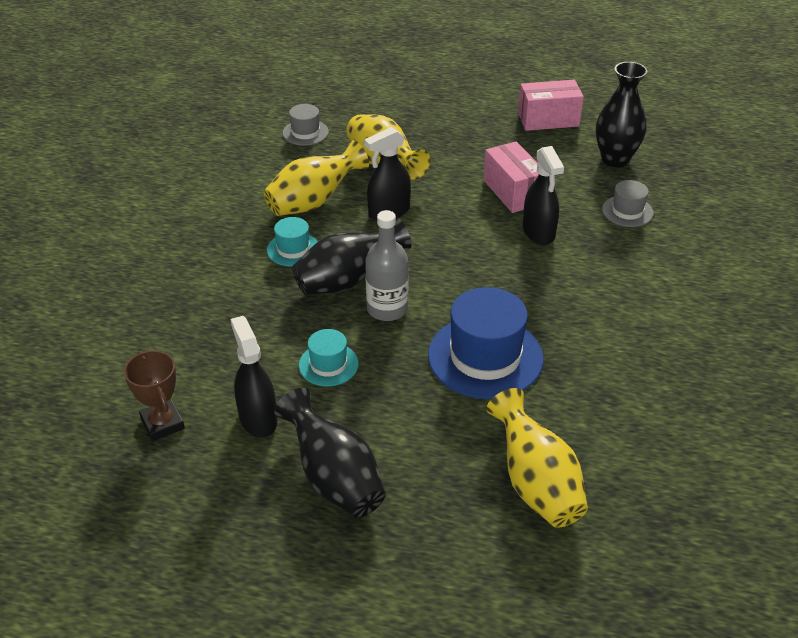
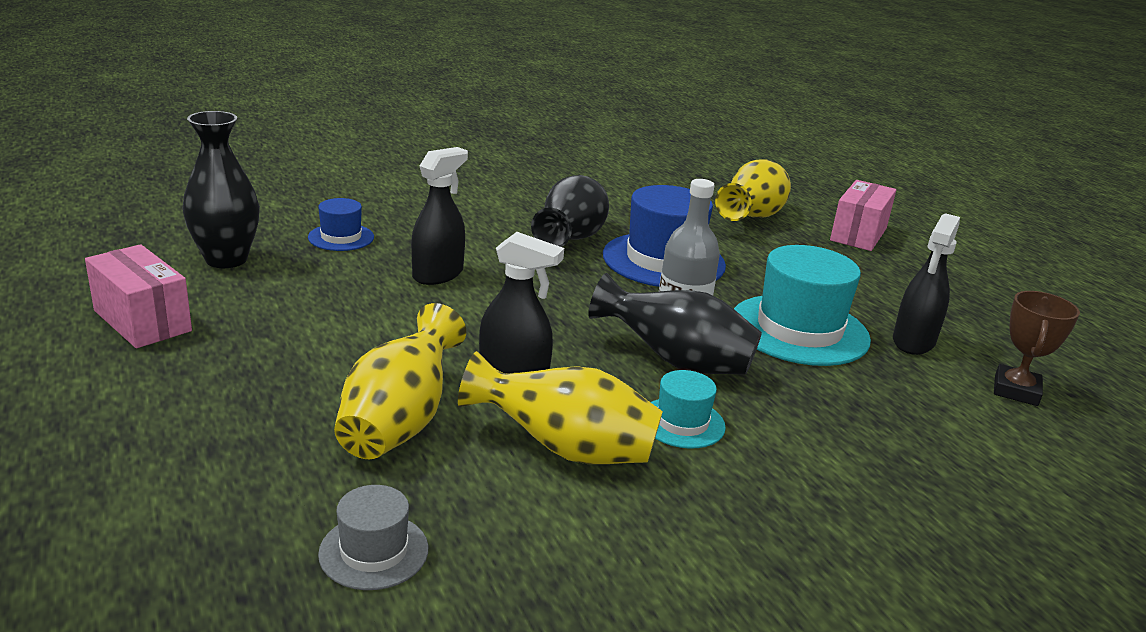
camera: 130 degrees left, 15 degrees down
(328, 364) = (799, 330): turquoise hat -> turquoise hat, size x1.94
(334, 478) = (889, 287): black vase -> black vase (571, 240)
(513, 192) = (369, 305): pink box -> pink box (858, 234)
(627, 211) = (341, 237): grey hat -> blue hat

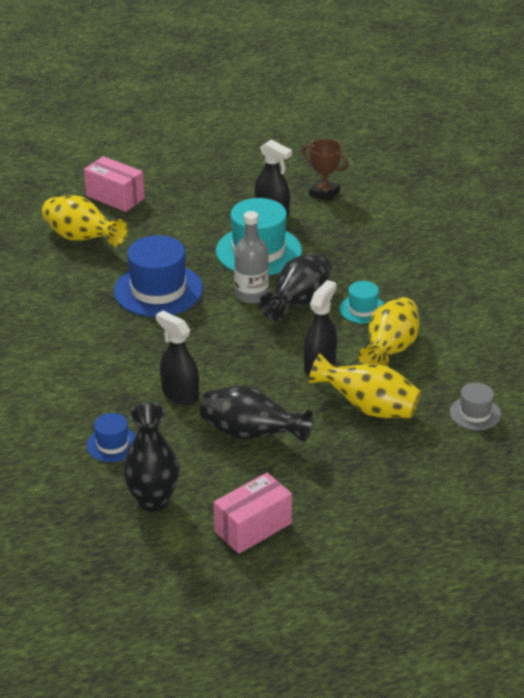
camera: 80 degrees left, 10 degrees up
(571, 240) = (120, 329): black vase -> black vase (251, 434)

